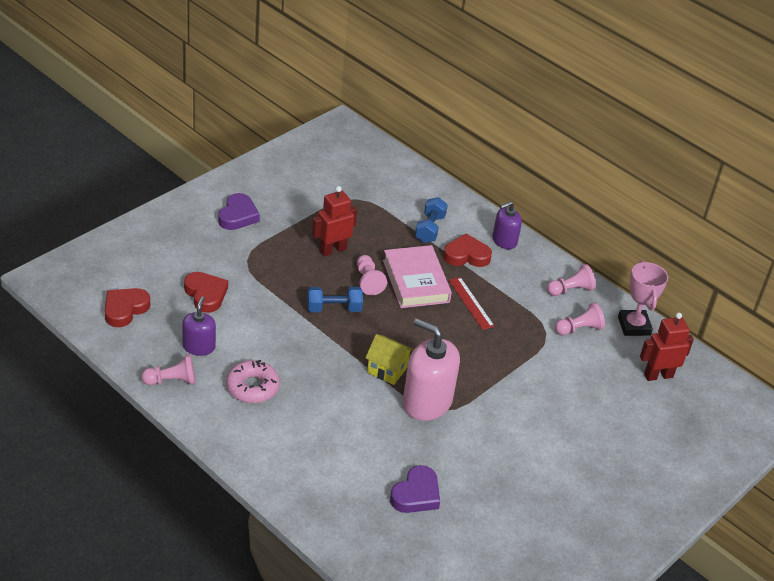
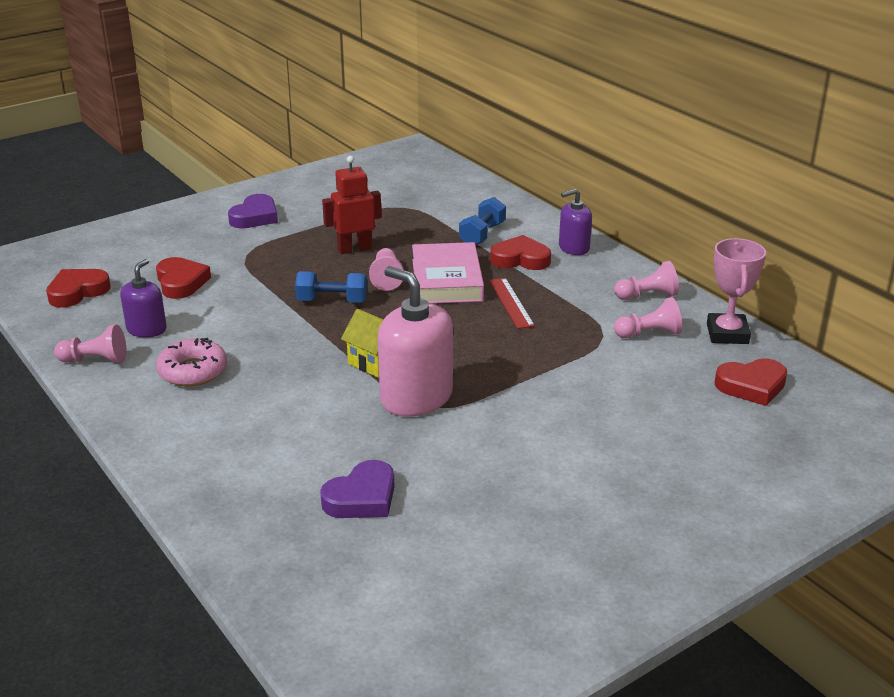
camera: 15 degrees right, 10 degrees down
(658, 375) = (751, 386): red robot -> red heart

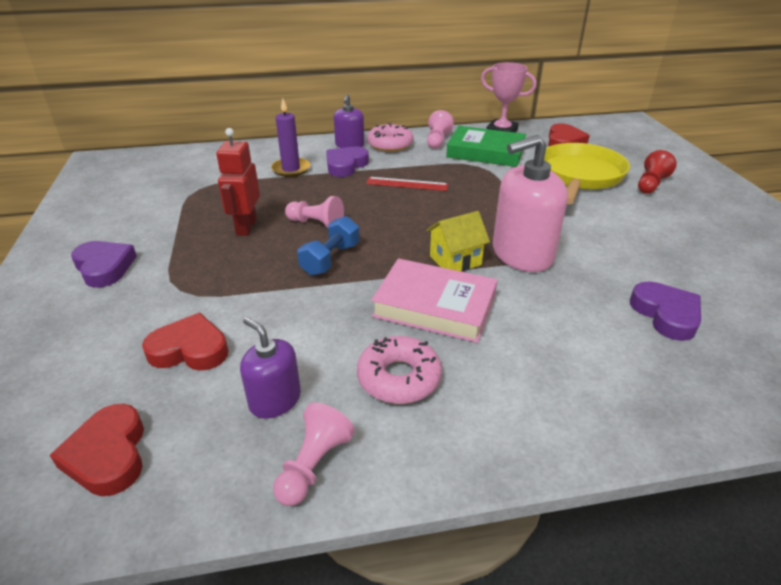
camera: 65 degrees left, 5 degrees up
(447, 280) = (348, 199): pink book -> pink book (434, 306)
(482, 234) = (291, 169): blue dumbbell -> purple candle
(520, 259) = (345, 165): red heart -> purple heart
(602, 270) = (390, 144): none -> pink donut
(648, 411) = (580, 176): none -> yellow pan
(649, 333) = (485, 152): pink pawn -> green book
(679, 470) = (651, 184): none -> red pawn

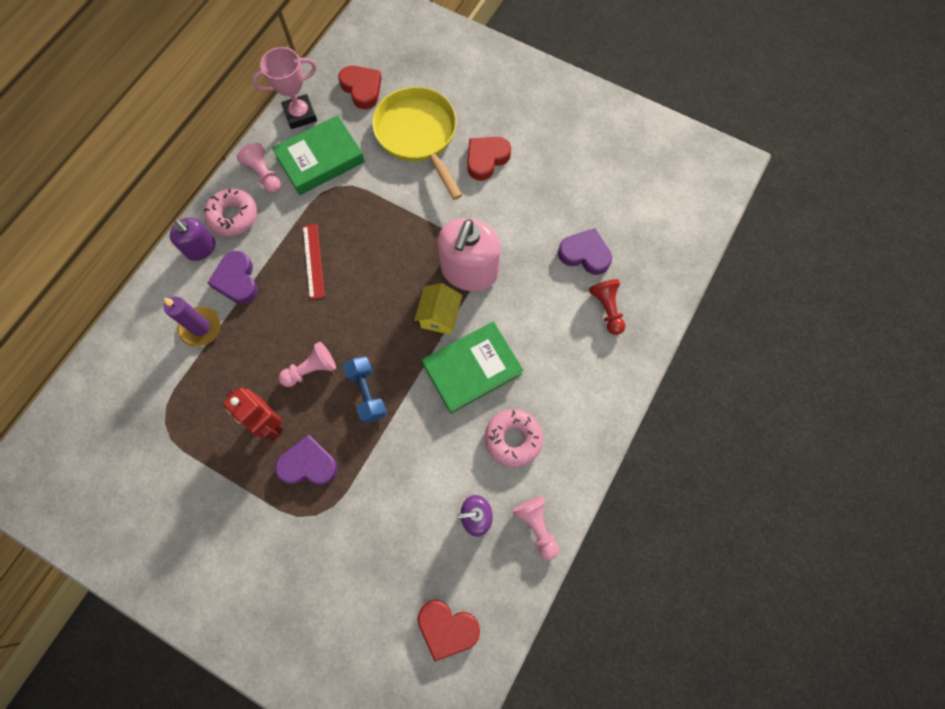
camera: 50 degrees left, 35 degrees up
(104, 267) = (235, 555): purple heart -> purple heart (308, 464)
(190, 349) = (390, 541): red heart -> red heart (486, 159)
(407, 184) = (313, 261): red ruler -> red ruler turned 60 degrees counterclockwise
(434, 306) = (472, 369): pink book -> green book
(651, 184) = (471, 105): red pawn -> red pawn (607, 309)

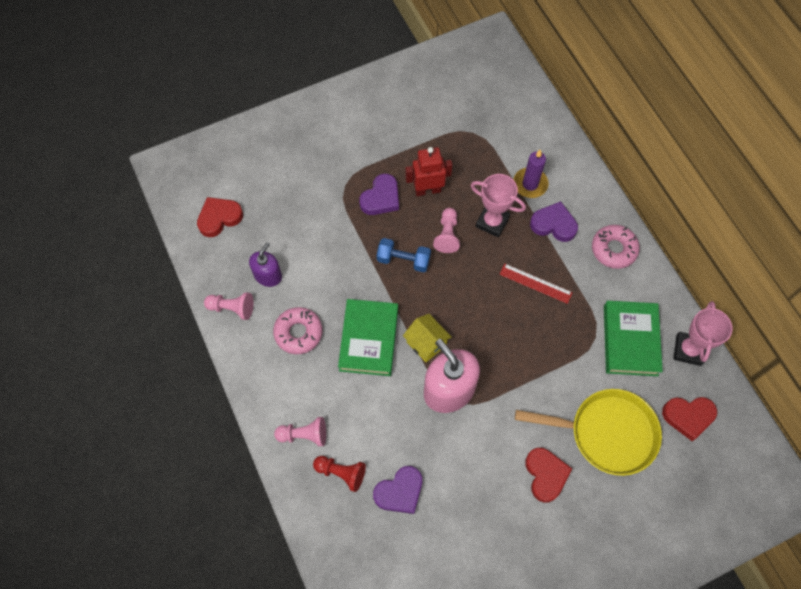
camera: 125 degrees right, 5 degrees down
(201, 248) = (598, 214): purple soap dispenser -> none
(264, 174) = (640, 290): pink pawn -> pink pawn (304, 435)
(269, 337) = (492, 222): none -> pink trophy

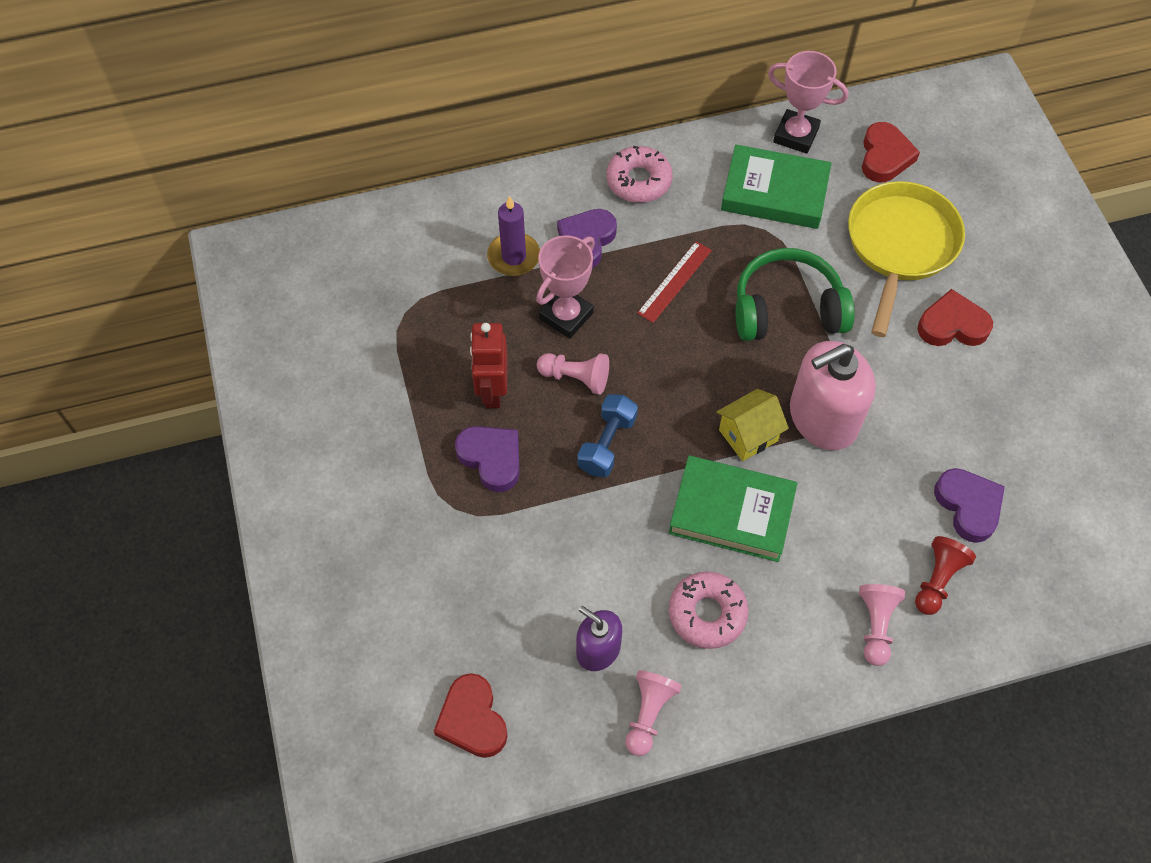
camera: 80 degrees left, 5 degrees down
(531, 358) = (787, 309): none -> green headphones

